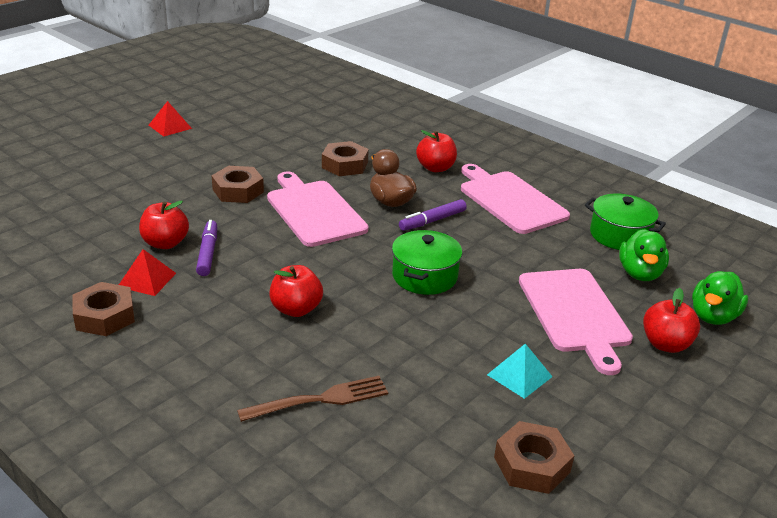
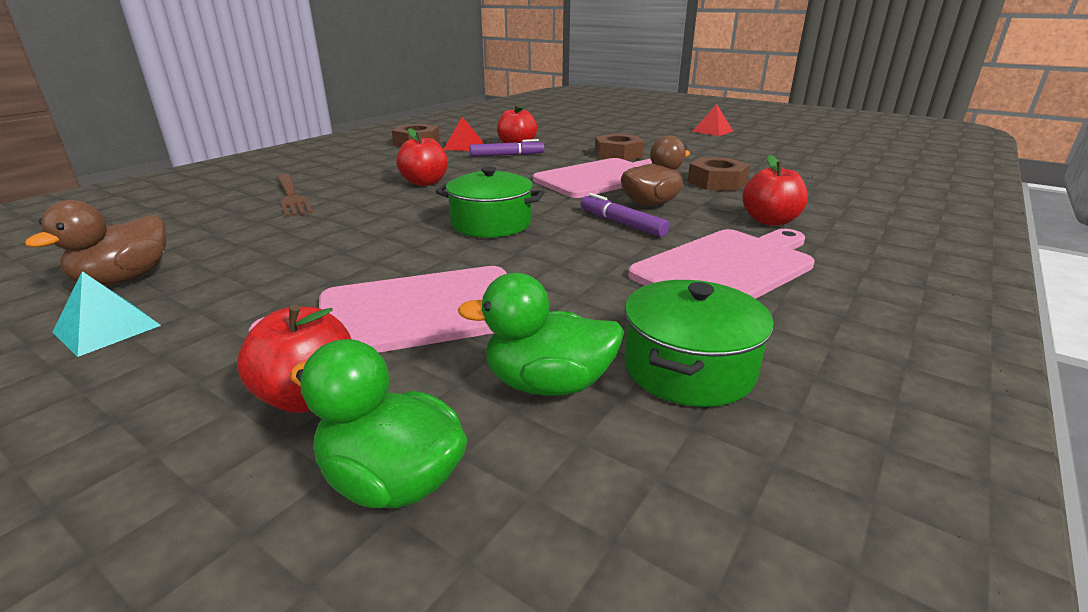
camera: 85 degrees right, 5 degrees down
(519, 375) = (283, 273): turquoise pyramid -> turquoise pyramid (107, 328)
(532, 465) = (125, 279): brown nut -> brown duck

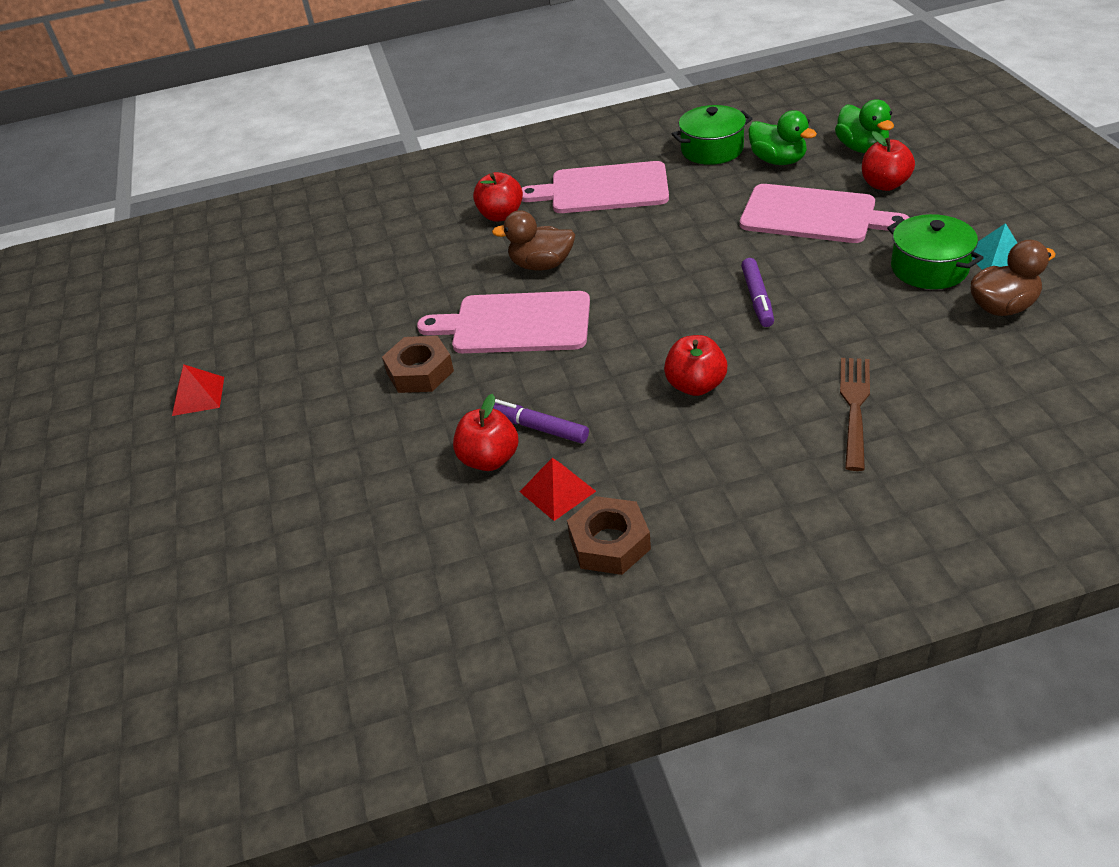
camera: 135 degrees left, 15 degrees up
(491, 224) = (696, 283): green pot -> green pot (929, 268)
(622, 223) = (601, 248): purple marker -> purple marker (757, 298)
(717, 182) = (436, 275): brown nut -> none

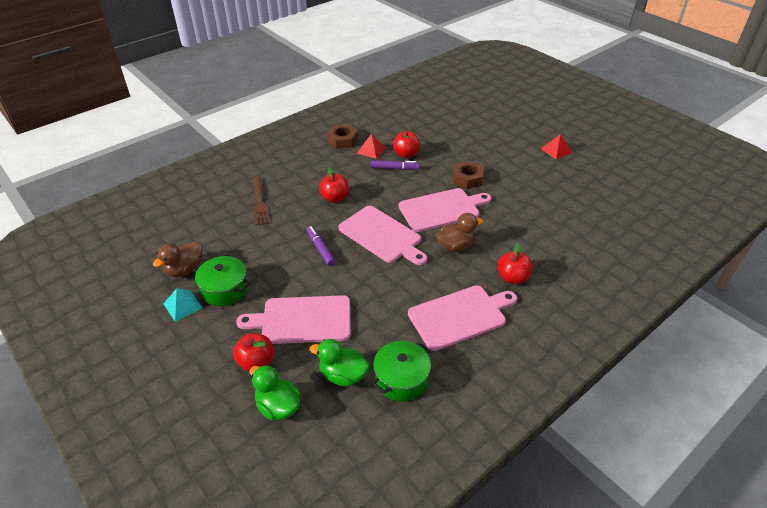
camera: 150 degrees right, 0 degrees up
(644, 300) = (382, 236): none -> pink cutting board

